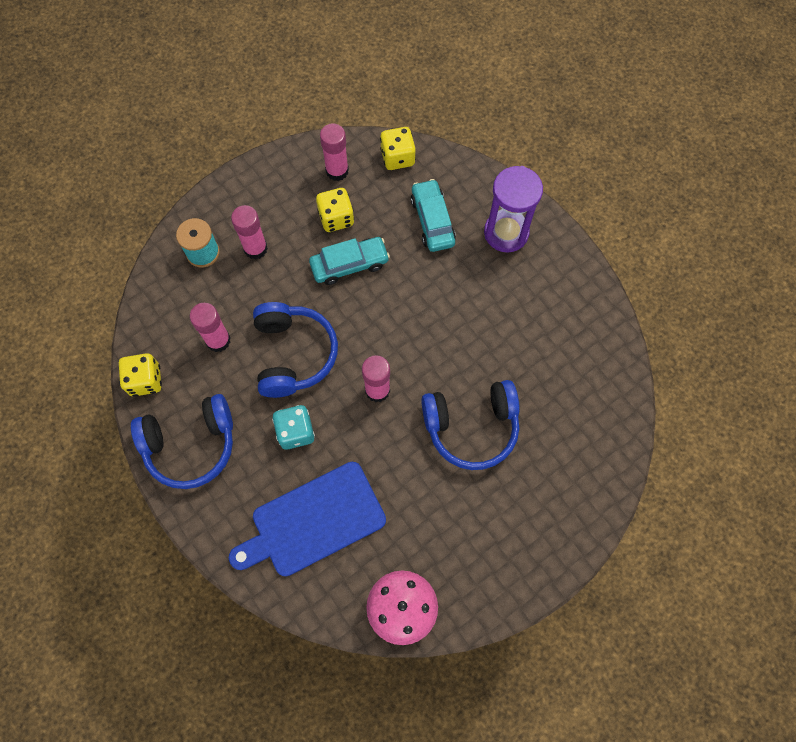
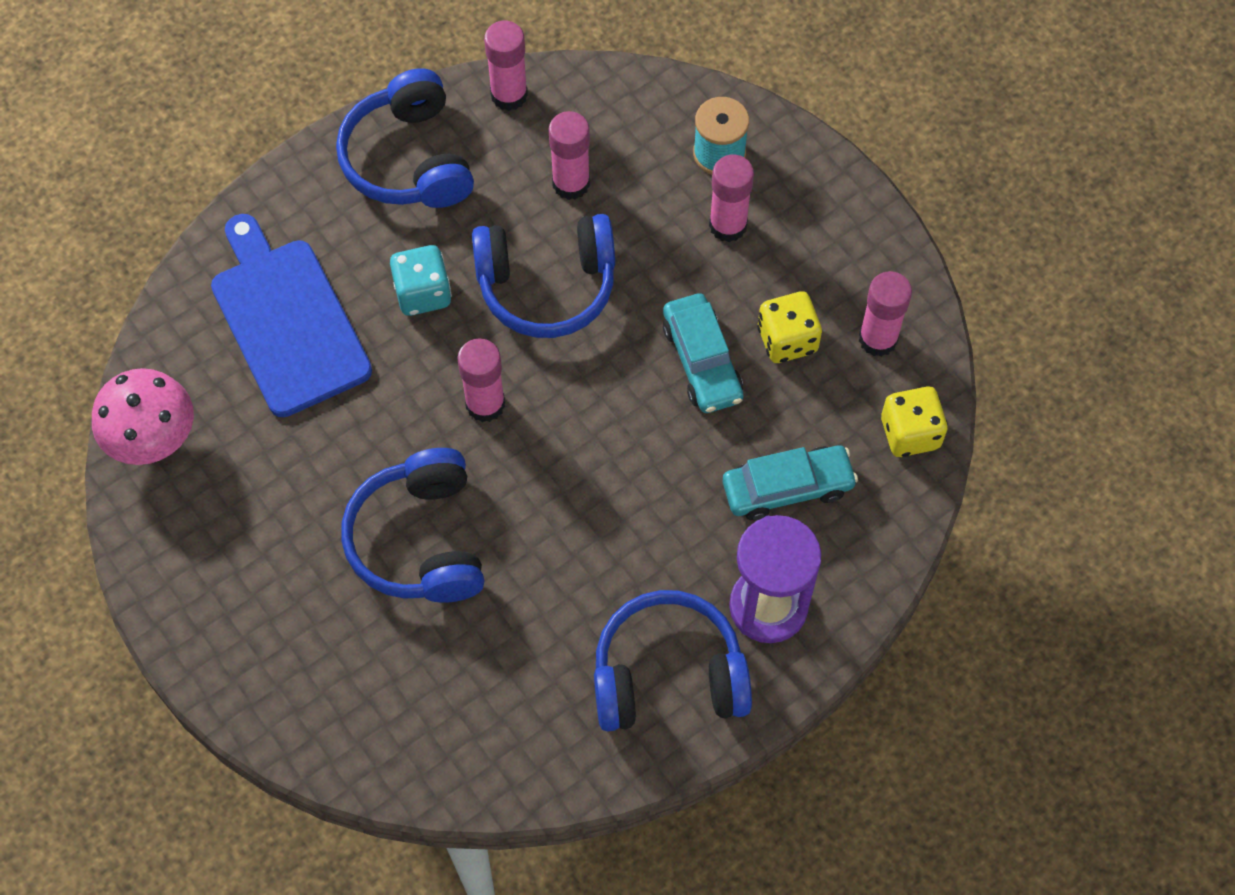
camera: 90 degrees right, 5 degrees down
(145, 380) = (509, 95): yellow dice -> pink glue stick
(550, 285) = (668, 675): none -> blue headphones

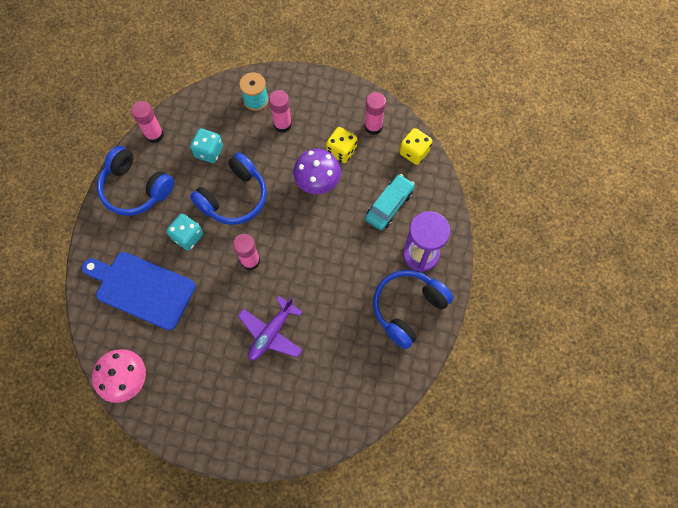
camera: 40 degrees left, 5 degrees up
(420, 540) = (271, 333): blue headphones -> purple plane
(571, 183) = (209, 151): pink glue stick -> turquoise dice
(702, 361) = (317, 182): turquoise car -> purple mushroom

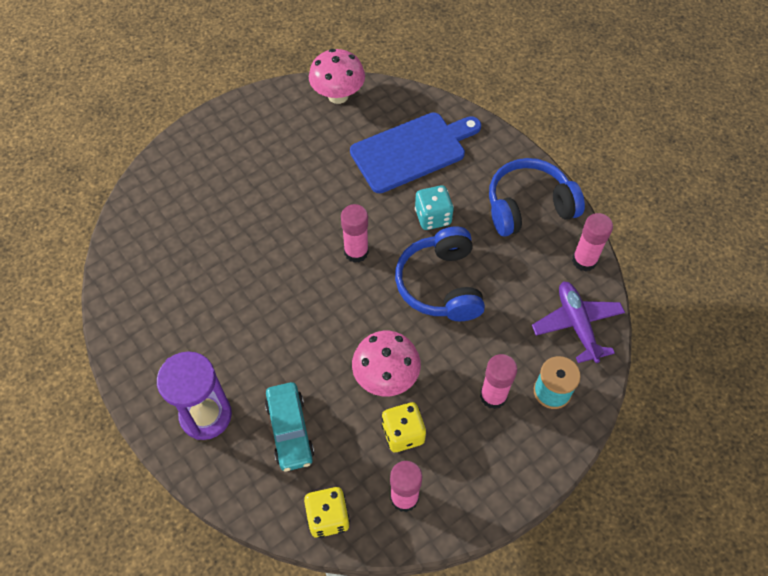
camera: 130 degrees right, 10 degrees down
(209, 151) = (519, 297): turquoise dice -> none
(271, 333) = (268, 221): purple plane -> purple plane (577, 325)
(317, 182) = (386, 377): purple mushroom -> pink mushroom
(408, 308) = (167, 354): blue headphones -> none

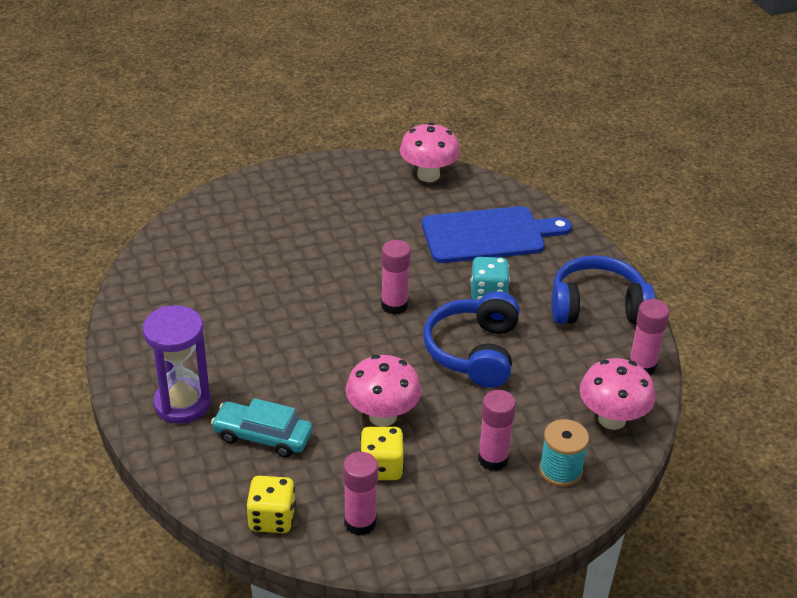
camera: 15 degrees right, 20 degrees down
(290, 430) = (263, 436): turquoise car -> turquoise car turned 105 degrees clockwise
(577, 325) = (612, 419): purple plane -> pink mushroom

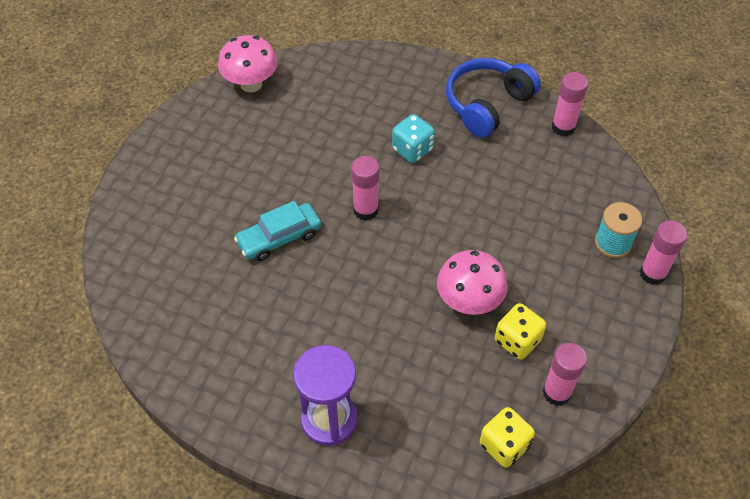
camera: 45 degrees left, 15 degrees up
(263, 436) = (417, 391): turquoise car -> turquoise car (279, 238)
(474, 351) = (460, 202): blue headphones -> none
(488, 235) = (354, 102): blue cutting board -> none
(493, 459) = (569, 271): pink glue stick -> pink glue stick (653, 273)
(612, 419) = (594, 180): pink mushroom -> none

